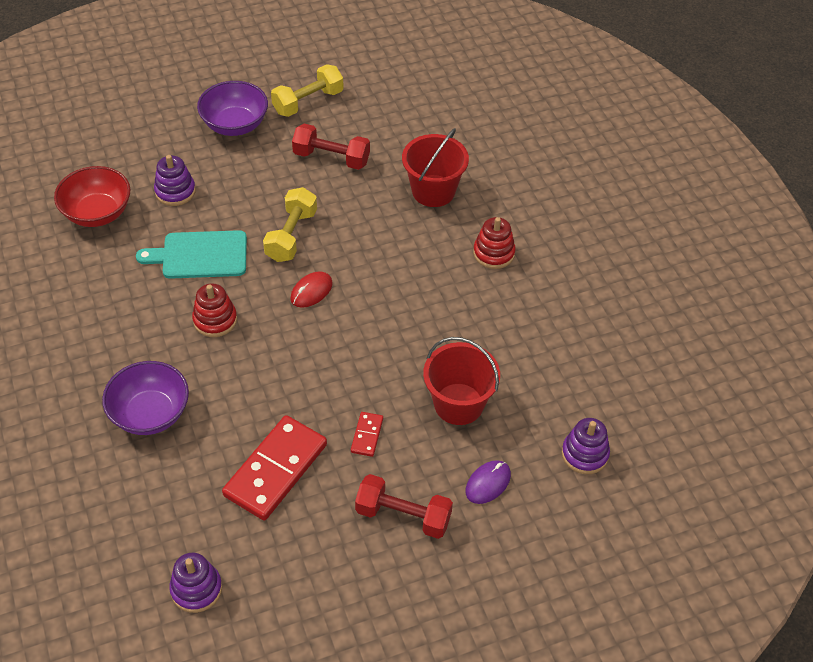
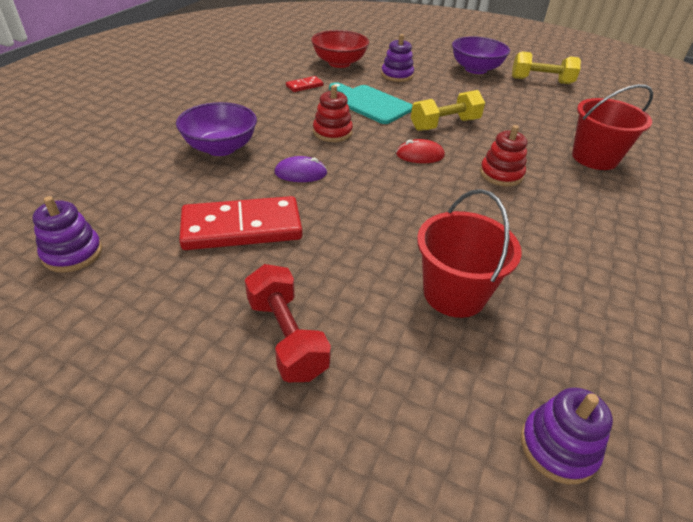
camera: 45 degrees right, 10 degrees down
(331, 158) = (526, 108): red dumbbell -> none
(367, 435) = (341, 257): red domino -> red domino (304, 86)
(488, 483) = (404, 379): purple mouse -> purple mouse (300, 173)
(493, 253) = (615, 218): red stacking toy -> red stacking toy (501, 174)

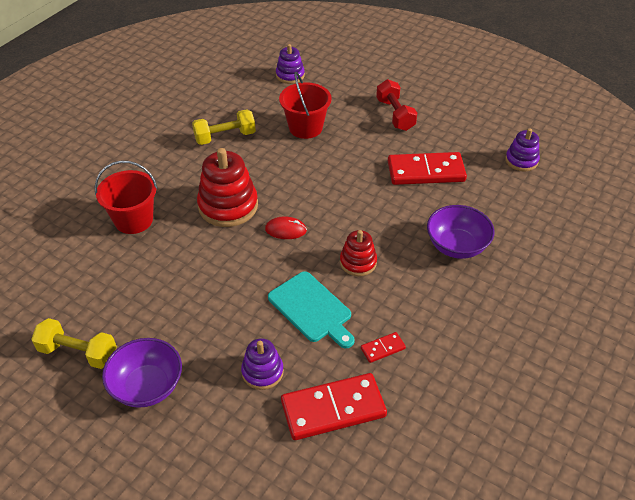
camera: 170 degrees left, 5 degrees up
(300, 173) = (388, 215): purple mouse -> none
(339, 63) = (333, 409): red bowl -> red domino
(445, 124) = (245, 270): yellow dumbbell -> yellow dumbbell (225, 137)
(501, 174) = (228, 206): red stacking toy -> red stacking toy, size x1.73

